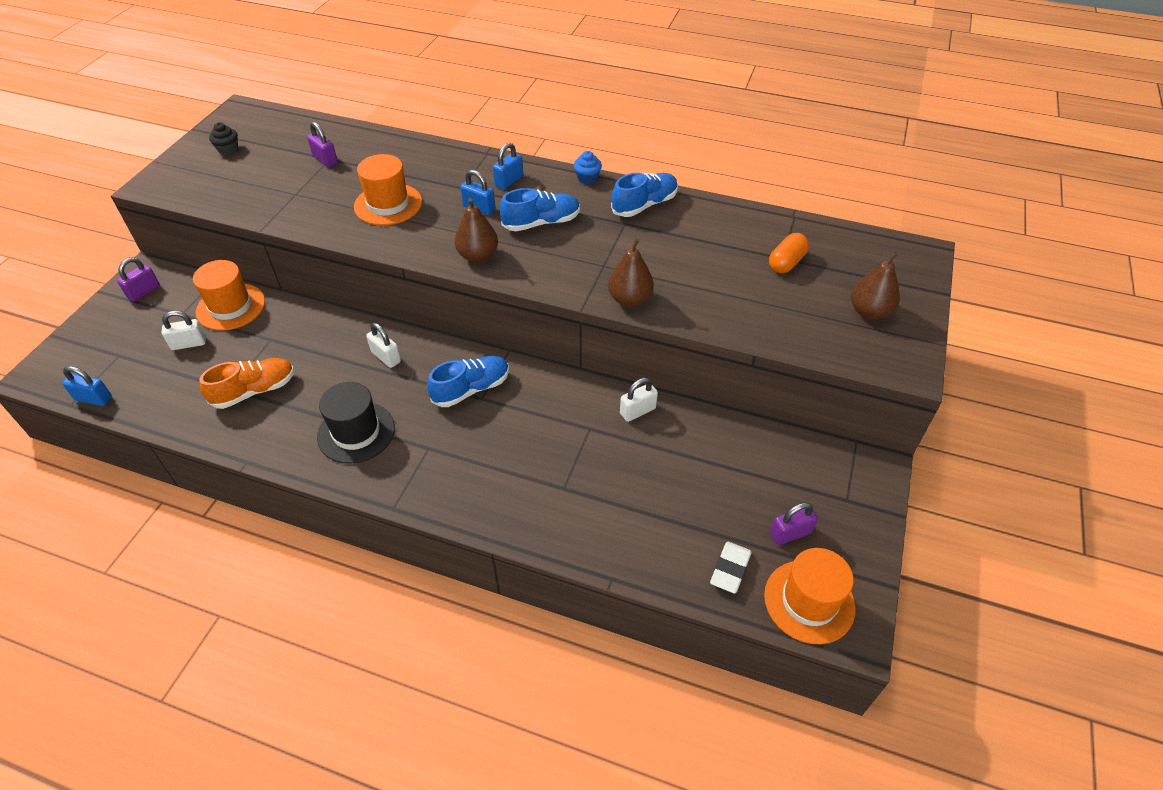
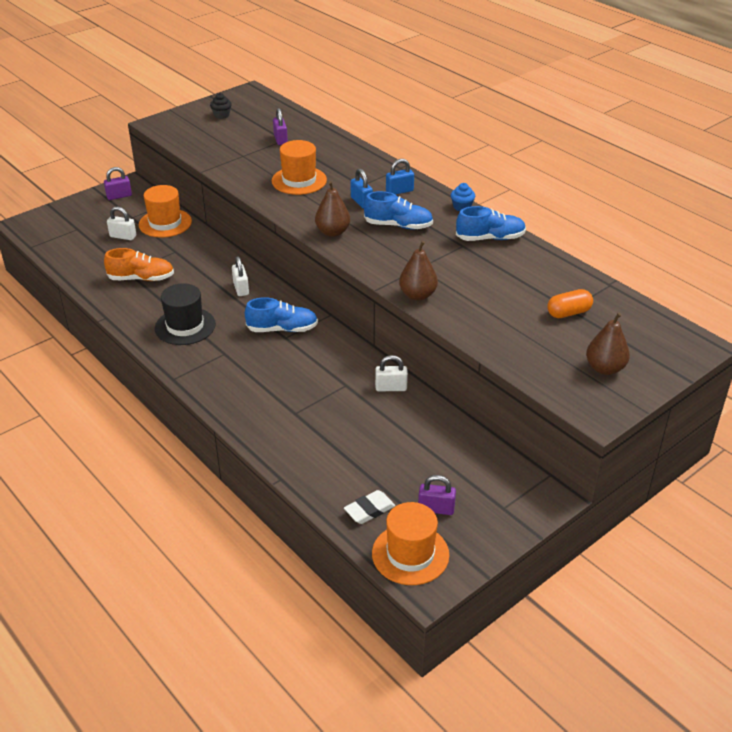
camera: 30 degrees right, 10 degrees down
(93, 398) = (45, 248): blue padlock -> none

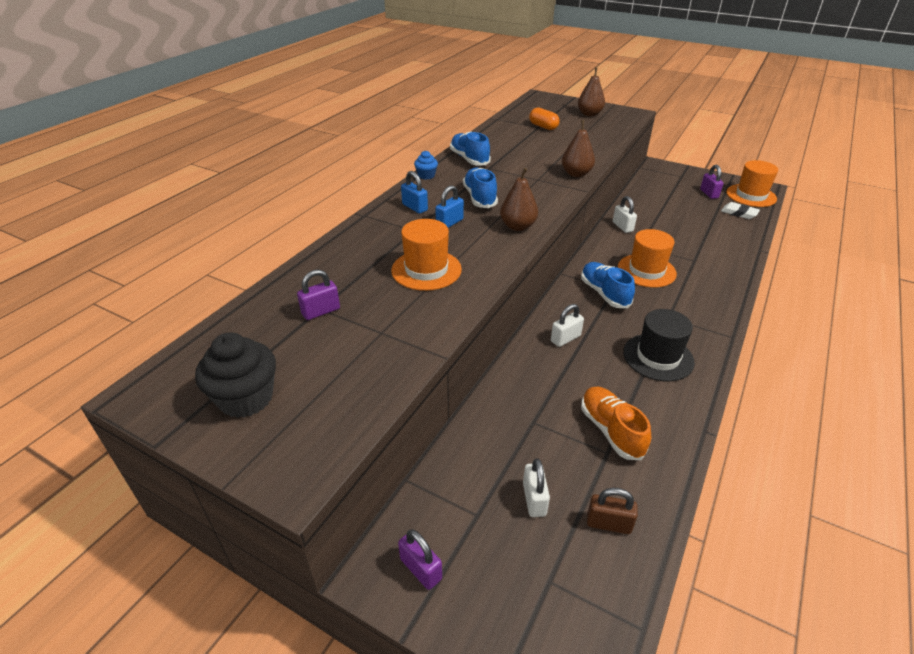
camera: 110 degrees left, 0 degrees up
(86, 255) = (608, 523): none -> brown padlock
(165, 223) = (473, 462): orange hat -> orange hat (646, 271)
(221, 115) = (246, 398): black cupcake -> black cupcake, size x1.90

